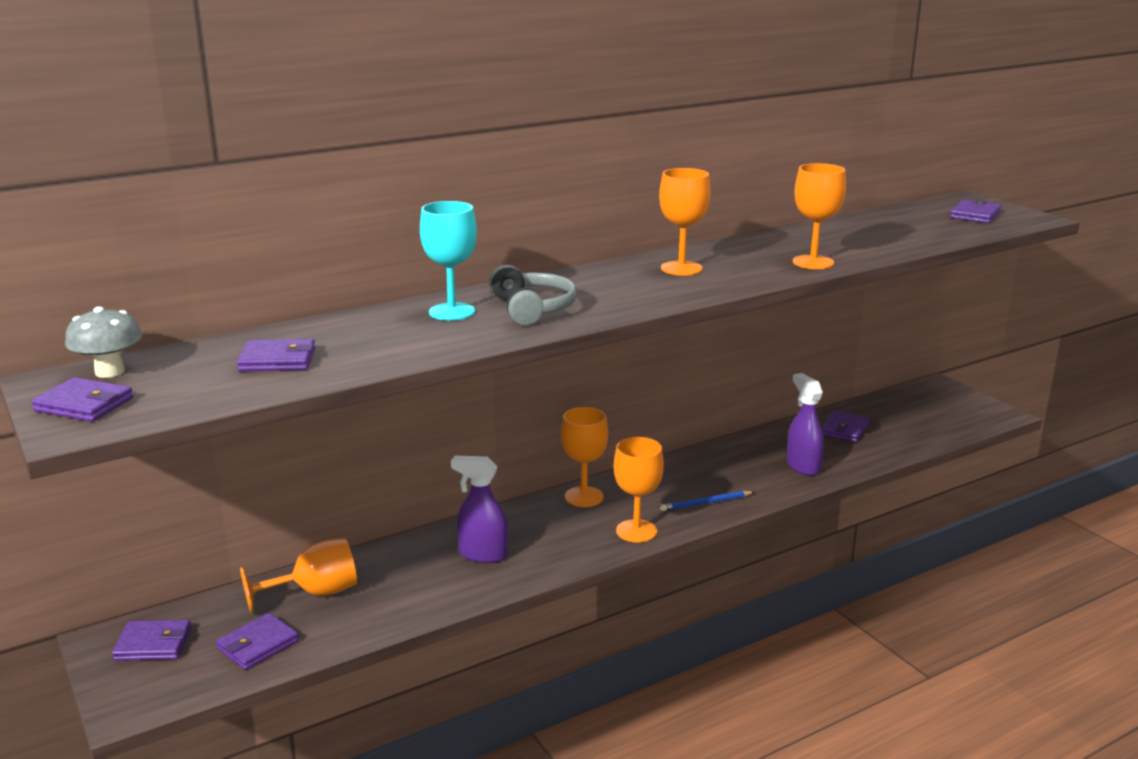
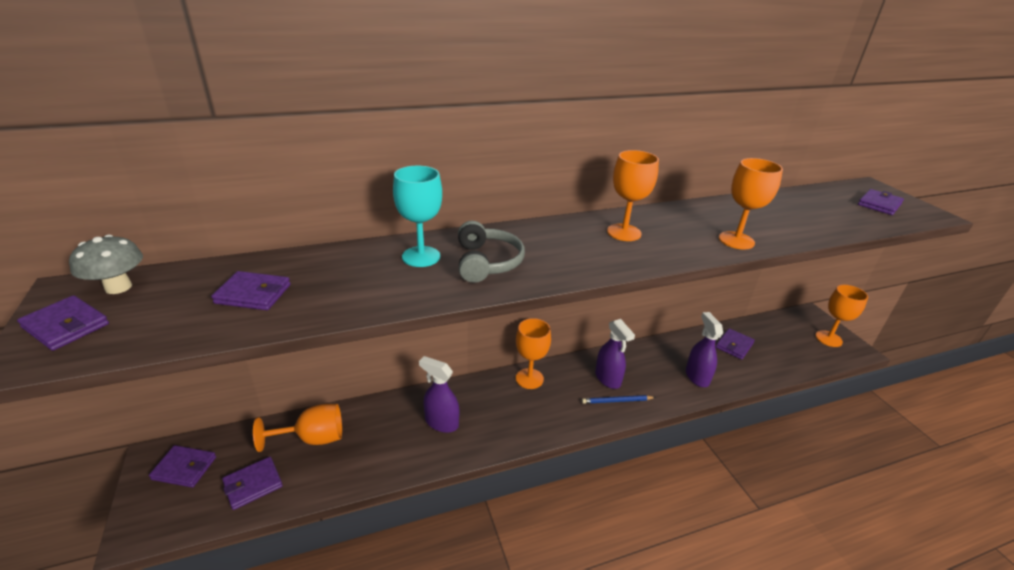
camera: 10 degrees right, 10 degrees up
(636, 531) = (559, 420): orange goblet -> orange goblet (828, 338)
(688, 483) = (608, 379): none -> purple spray bottle

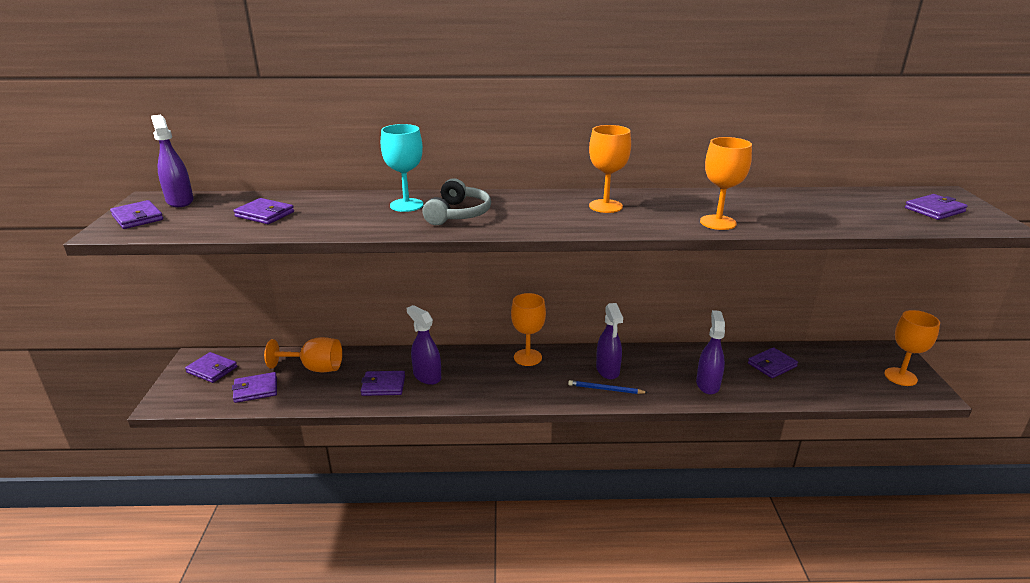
camera: 20 degrees right, 5 degrees down
(118, 287) = (180, 201): grey mushroom -> purple spray bottle
(400, 445) = (383, 385): none -> purple wallet

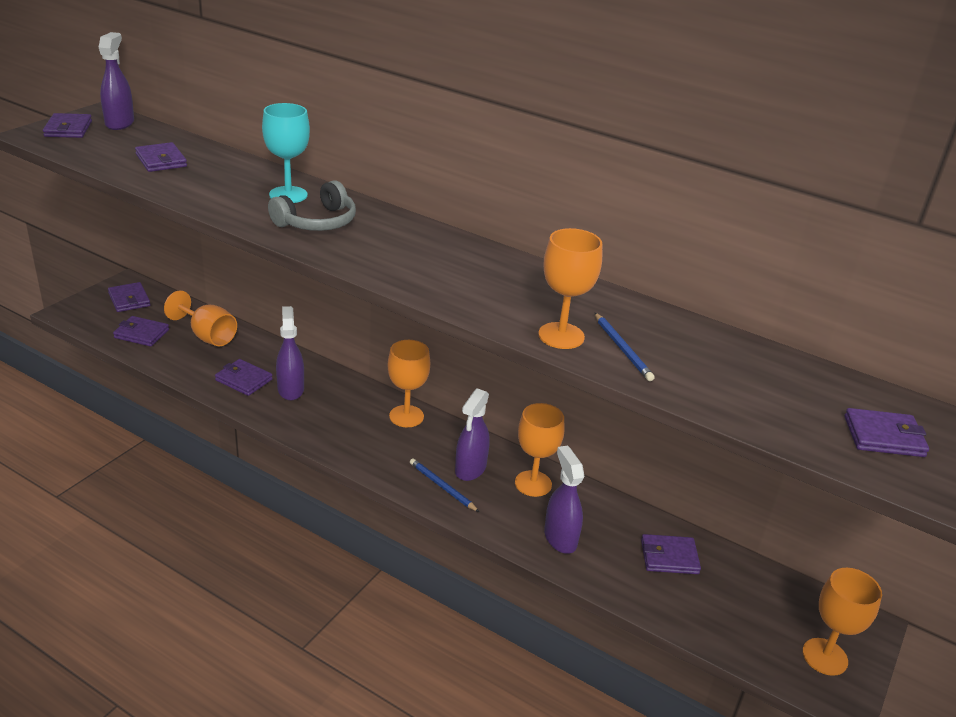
camera: 30 degrees right, 5 degrees up
(605, 206) = (474, 269): orange goblet -> orange goblet (533, 483)
(707, 384) = (560, 538): purple spray bottle -> purple spray bottle turned 60 degrees counterclockwise
(758, 217) = (622, 349): none -> blue pencil

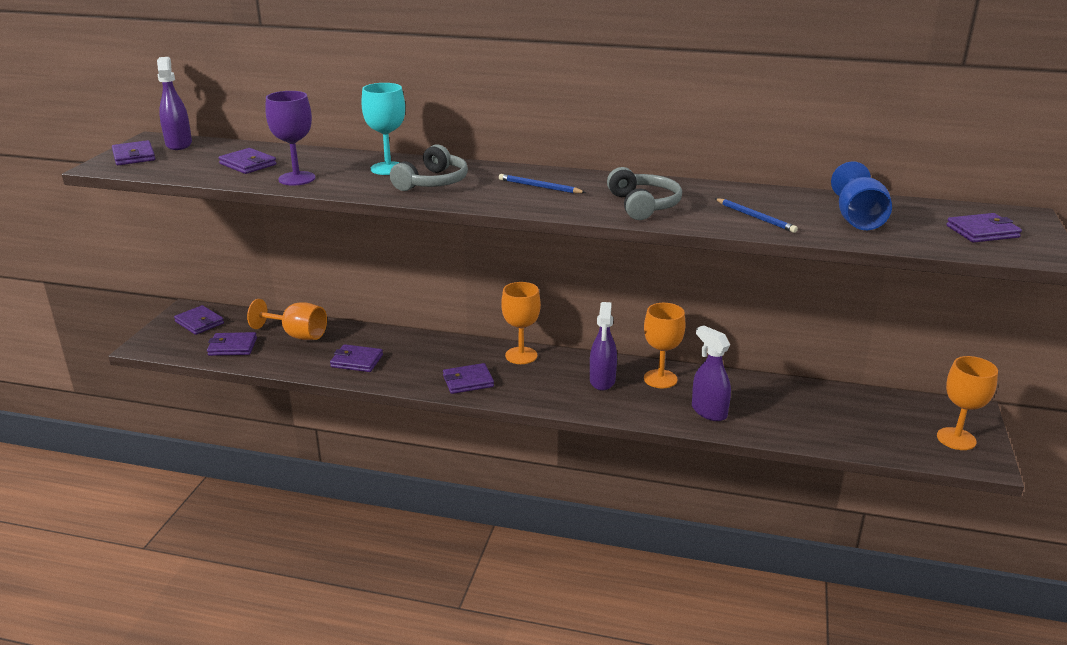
camera: 15 degrees left, 5 degrees down
(191, 188) = (297, 178): none -> purple goblet
(290, 389) = (405, 358): purple spray bottle -> none
(442, 487) = (588, 399): blue pencil -> blue pencil (539, 187)
(510, 302) = (643, 205): none -> grey headphones
(561, 336) = (702, 218): orange goblet -> none
(669, 557) = (800, 403): purple wallet -> purple wallet (468, 381)
(741, 380) = (857, 219): none -> blue goblet

